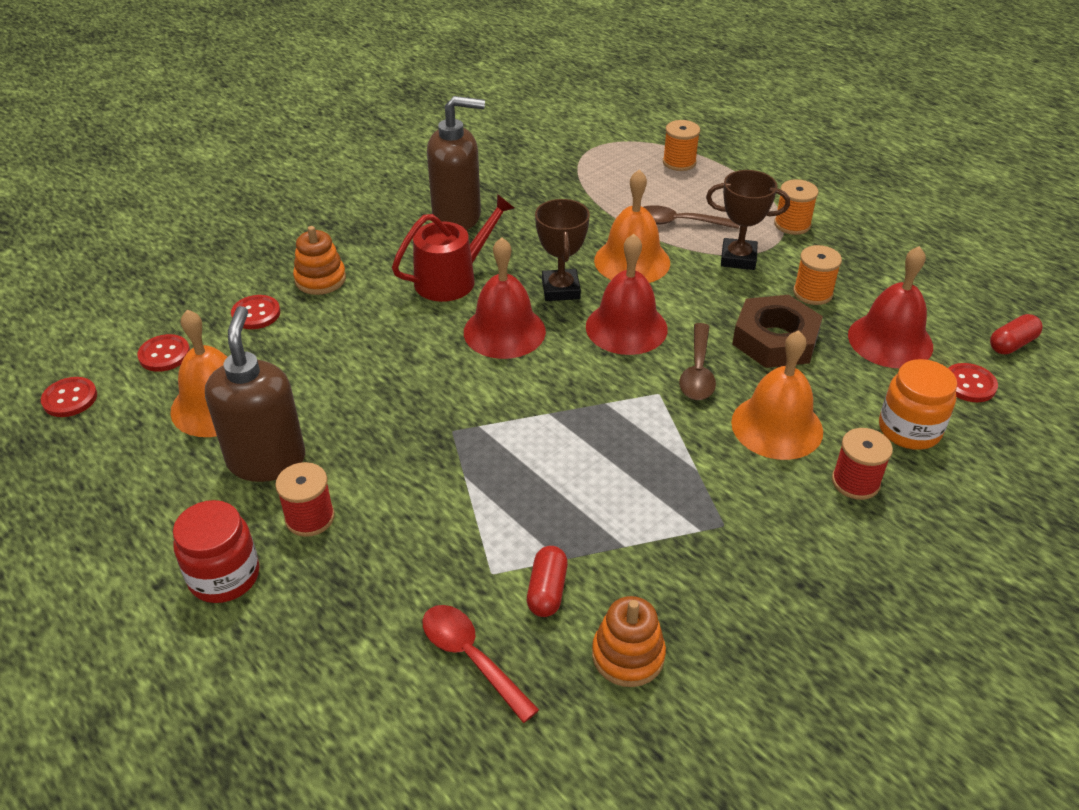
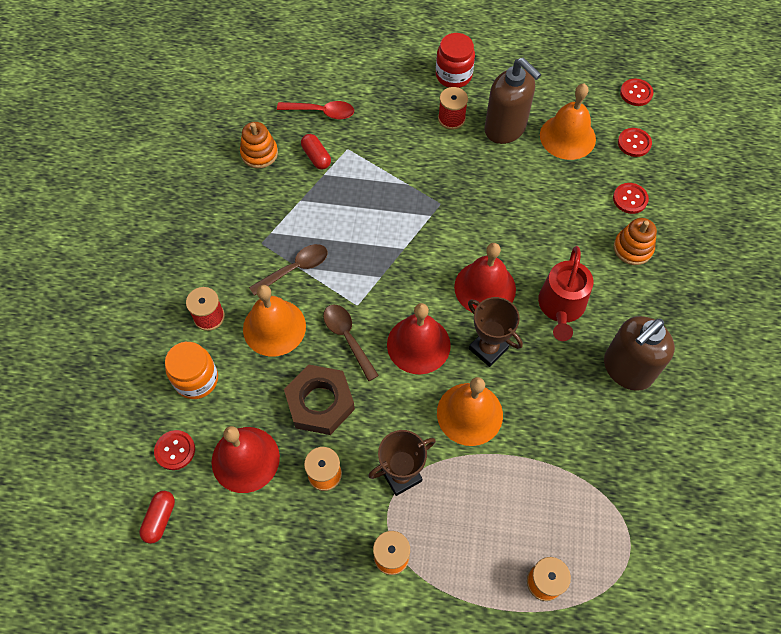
camera: 140 degrees right, 20 degrees up
(678, 223) = (475, 487): brown spoon -> brown spoon (295, 269)

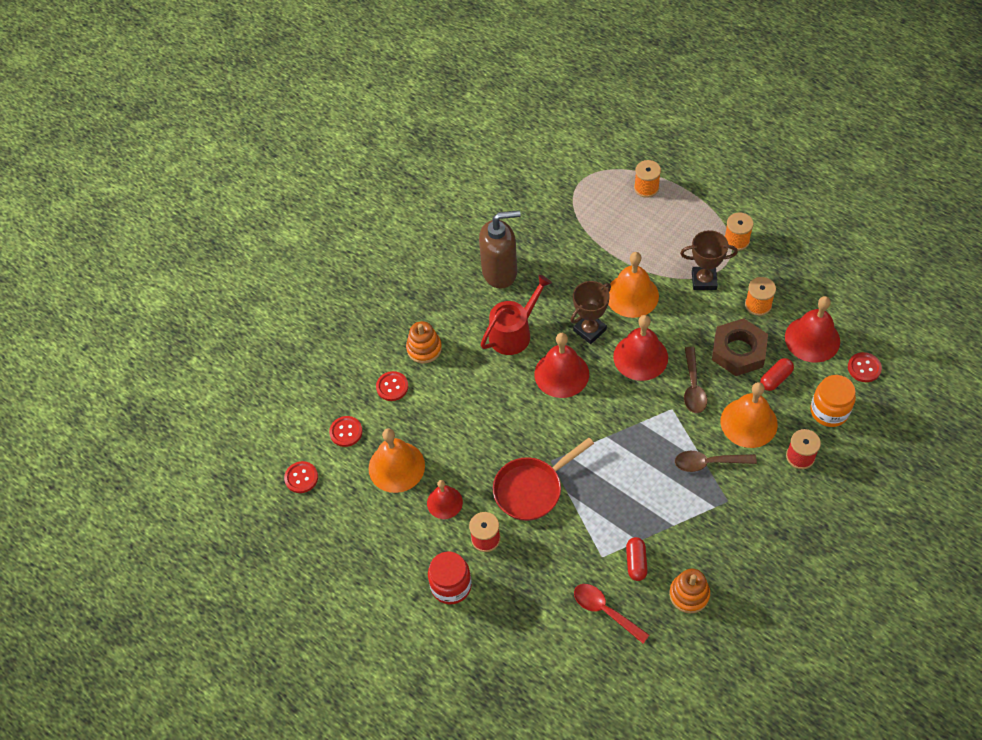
camera: 145 degrees left, 5 degrees down
(160, 519) = (890, 329): red capsule -> red capsule (775, 379)
(440, 172) = (532, 489): none -> red pan
(488, 348) = (589, 330): brown trophy -> brown trophy turned 60 degrees clockwise
(505, 129) = (444, 502): brown soap dispenser -> red bell

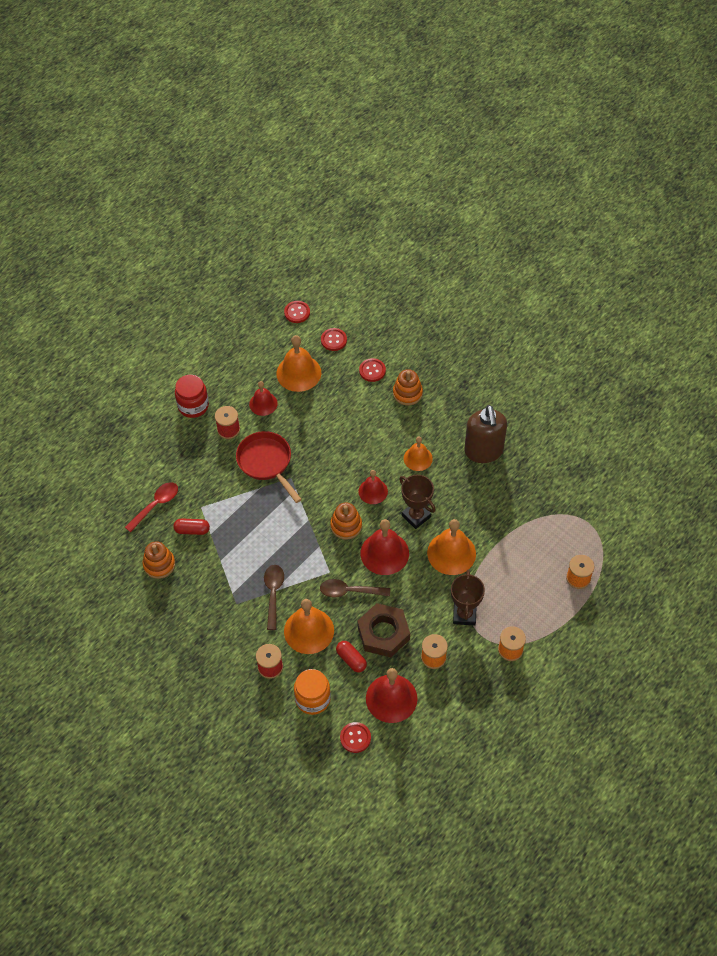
camera: 90 degrees right, 0 degrees up
(514, 333) = (418, 458): red watering can -> orange bell
(561, 374) = (373, 491): red bell -> red bell, size x0.62
(610, 397) = (346, 526): none -> orange stacking toy

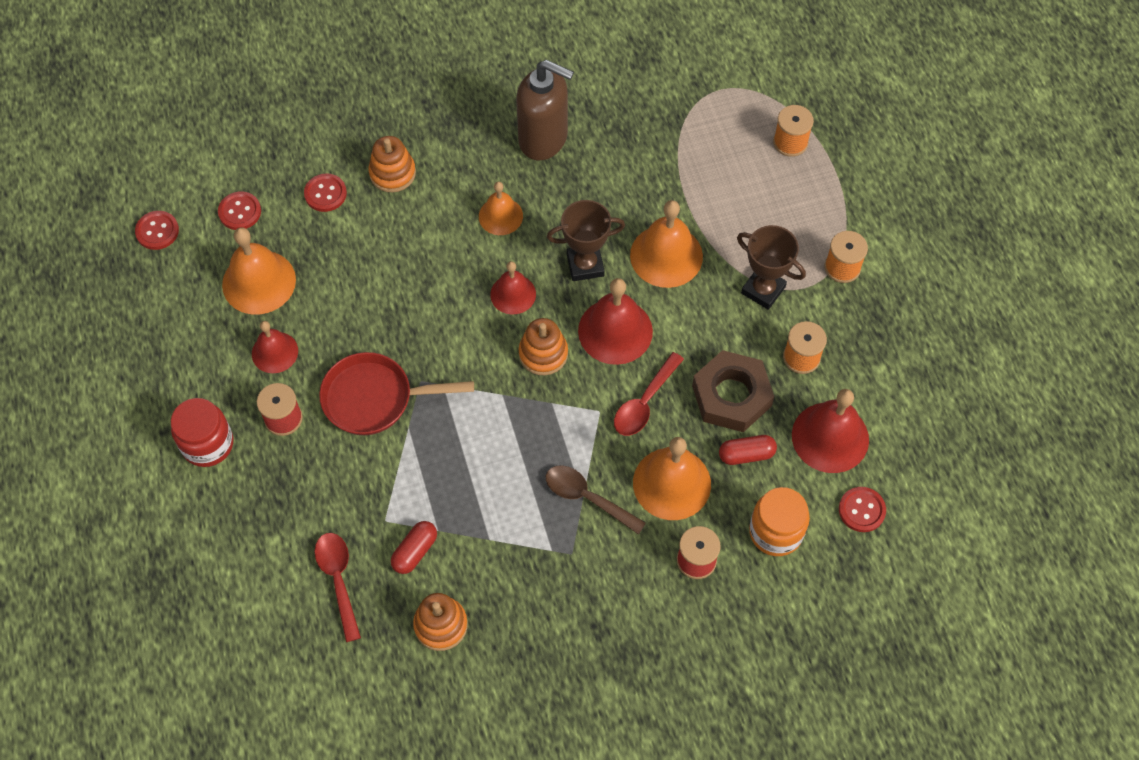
camera: 60 degrees left, 5 degrees up
(349, 591) = (644, 402): brown spoon -> red spoon

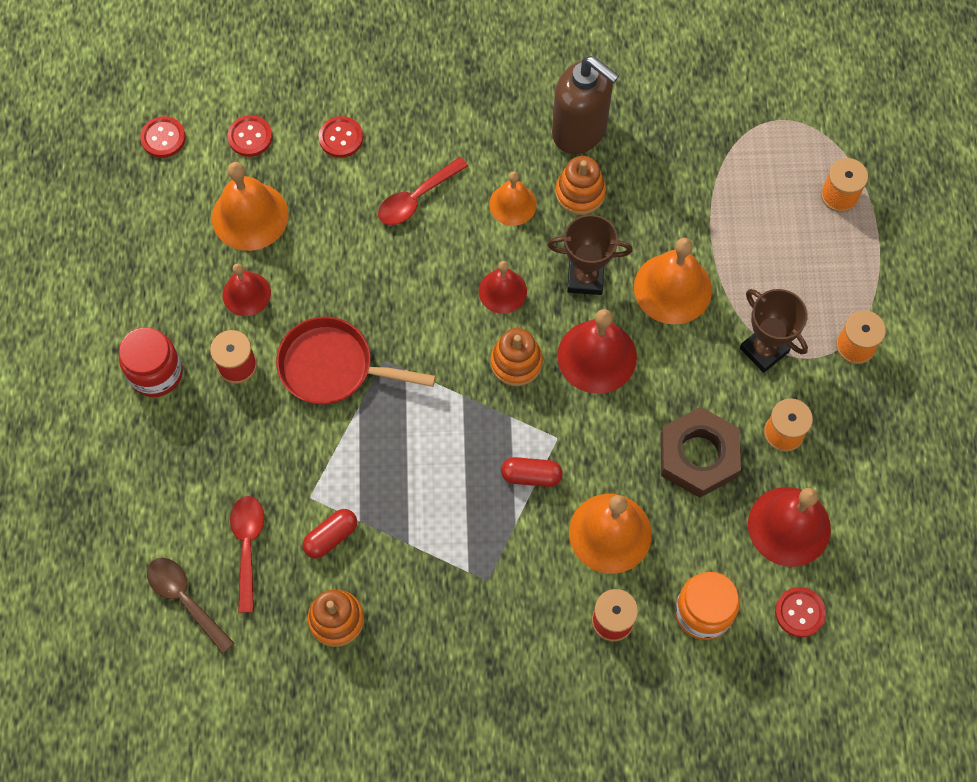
camera: 15 degrees right, 5 degrees up
(392, 173) = (414, 132): orange stacking toy -> orange stacking toy (580, 193)
(587, 498) = (519, 526): brown spoon -> brown spoon (185, 599)
(644, 402) = (606, 440): red spoon -> red spoon (416, 198)
(746, 454) = (696, 522): red capsule -> red capsule (531, 476)

